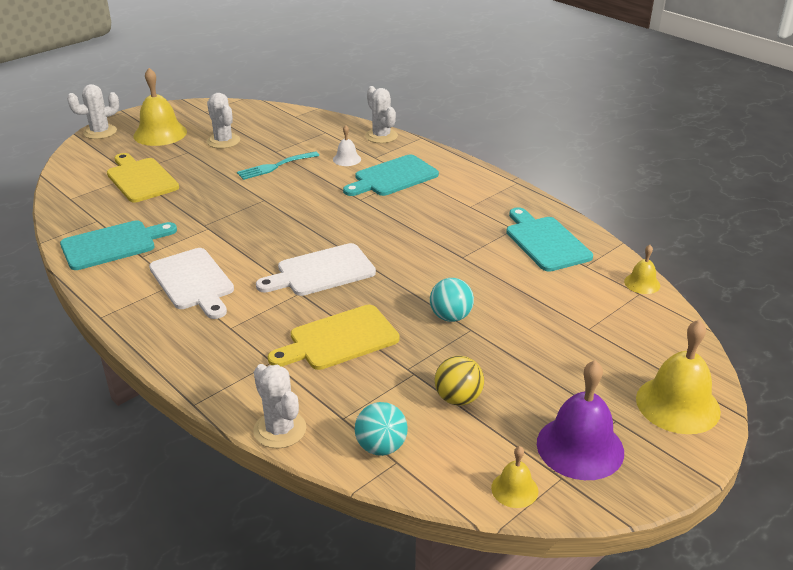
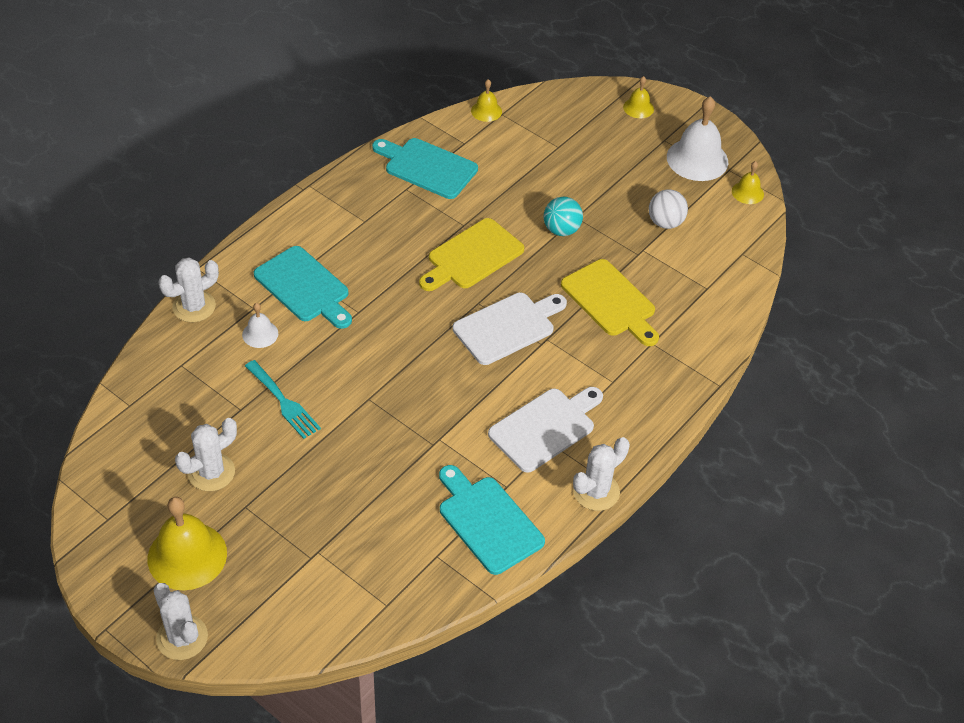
camera: 100 degrees left, 15 degrees up
(141, 179) = (327, 540): yellow cutting board -> yellow cutting board (472, 256)
(280, 430) = (731, 324): white cactus -> white cactus (596, 491)
(321, 271) = (508, 327): white cutting board -> white cutting board turned 90 degrees counterclockwise
(381, 447) = (730, 263): turquoise ball -> none
(458, 398) = (665, 222): yellow ball -> white ball
(545, 242) = (427, 167): turquoise cutting board -> turquoise cutting board turned 60 degrees clockwise
(580, 447) = (697, 159): purple bell -> white bell
(677, 404) = (638, 108): yellow bell -> yellow bell, size x0.51

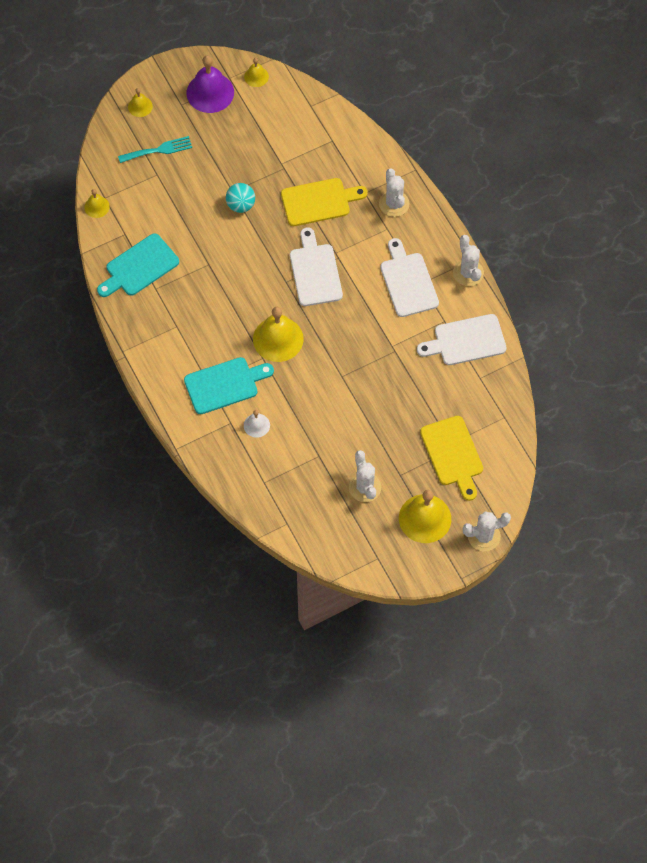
camera: 65 degrees left, 15 degrees up
(194, 306) = (213, 460): white cactus -> white cactus (394, 204)
(284, 402) = (324, 428): turquoise fork -> turquoise fork (159, 150)
(392, 319) = (278, 339): none -> yellow bell
(472, 256) = (241, 270): yellow cutting board -> yellow cutting board (452, 454)
(488, 521) = (466, 341): turquoise cutting board -> white cutting board
(665, 222) = (262, 139): white ball -> none
(697, 159) = (210, 92): white bell -> purple bell

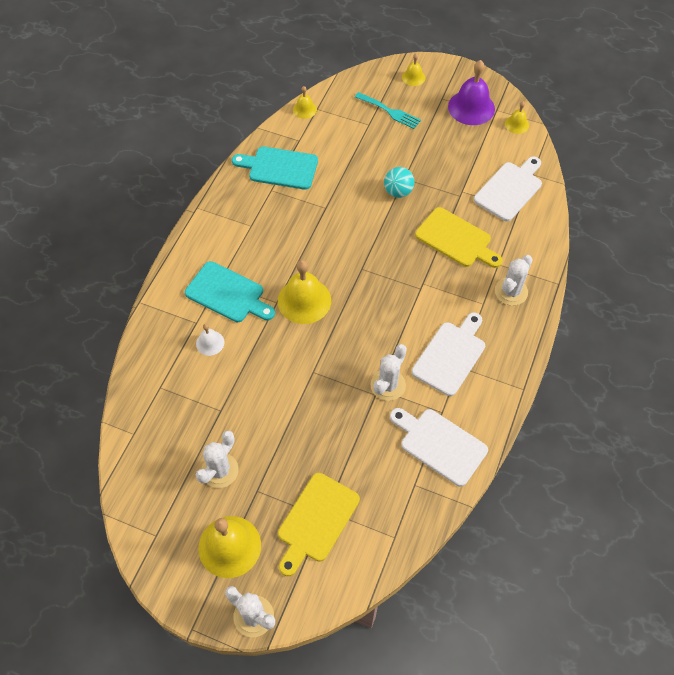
camera: 50 degrees right, 5 degrees down
(315, 272) = (391, 282): white cutting board -> white cutting board (510, 189)
(468, 273) = (507, 396): white cactus -> white cactus (388, 385)

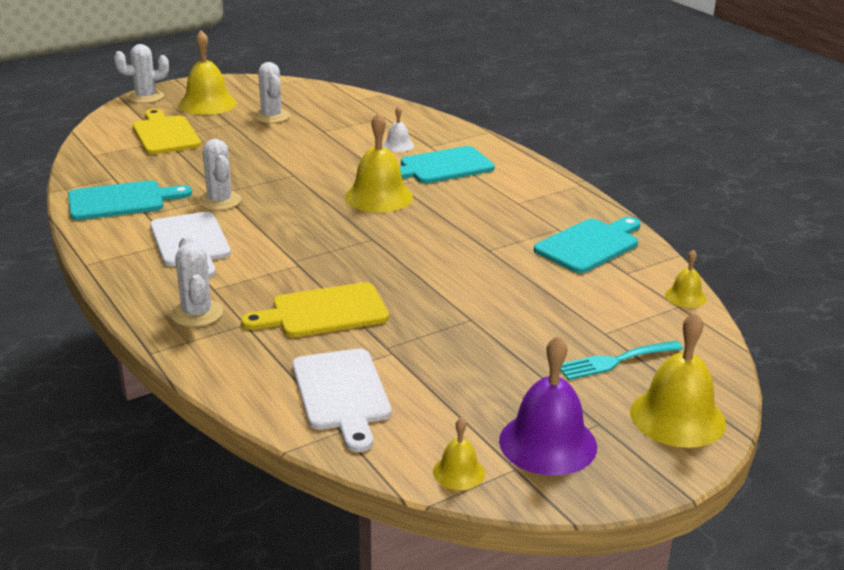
camera: 125 degrees right, 30 degrees down
(398, 192) = (453, 305): turquoise ball -> none
(413, 77) = (677, 417): yellow bell -> yellow bell, size x1.95
(440, 444) = (121, 201): white cutting board -> turquoise cutting board

